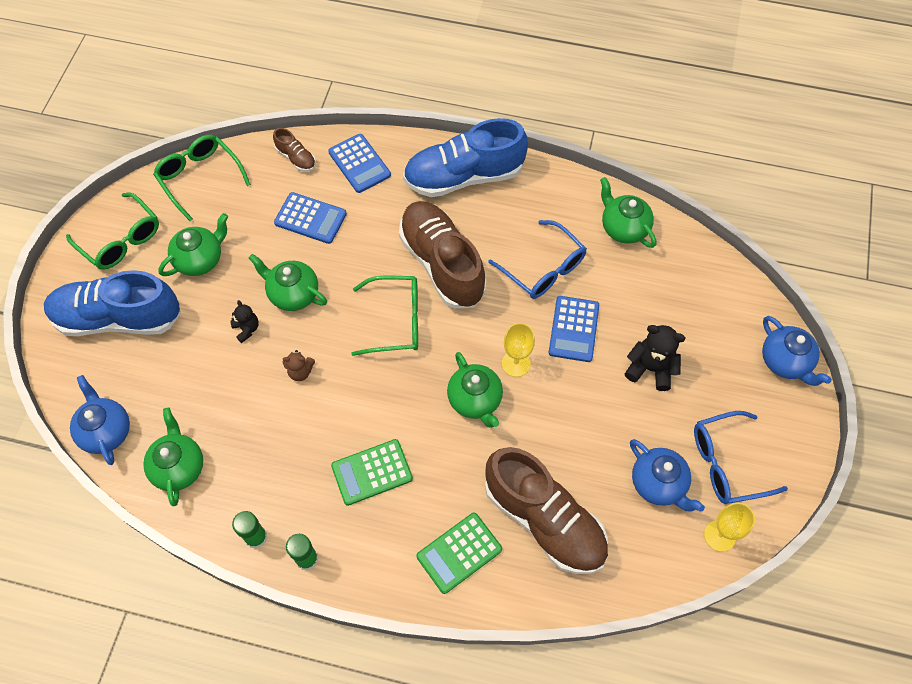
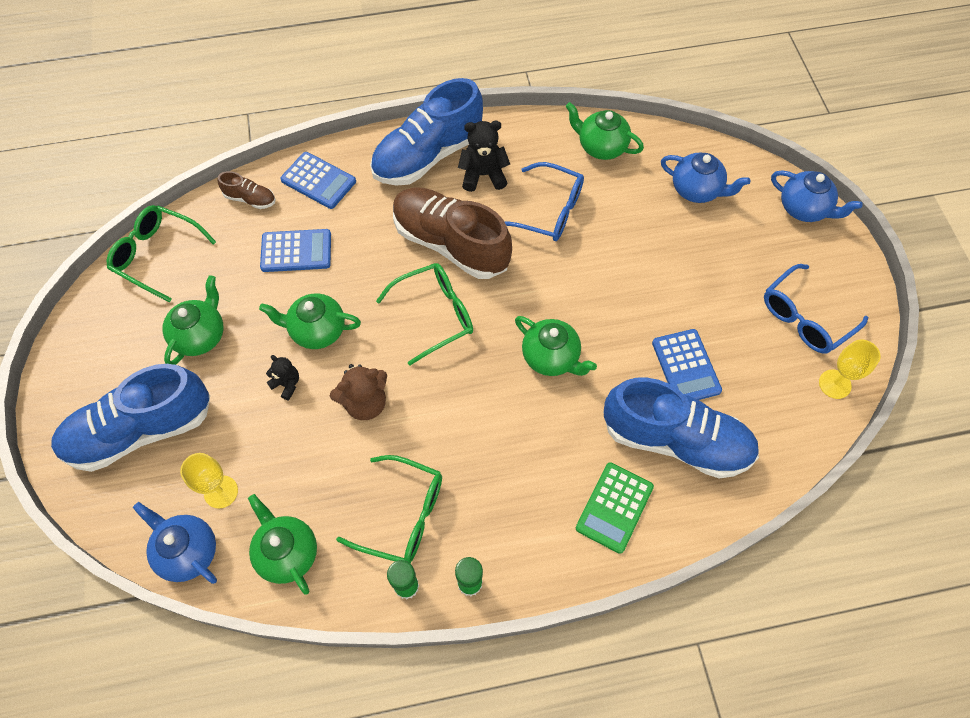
camera: 25 degrees left, 0 degrees up
(120, 239) = (101, 349): green glasses -> green glasses (402, 515)
(300, 372) = (365, 403): brown teddy bear -> brown teddy bear, size x1.67
(372, 472) = (489, 469): green calculator -> none
(516, 363) = (570, 308): yellow goblet -> yellow goblet (221, 492)
(544, 519) = (675, 440): brown shoe -> blue shoe
(573, 329) = (606, 254): blue calculator -> blue calculator (685, 367)
(650, 368) = (693, 262): black teddy bear -> black teddy bear (483, 175)
(658, 484) = (757, 361): blue teapot -> blue teapot (696, 190)

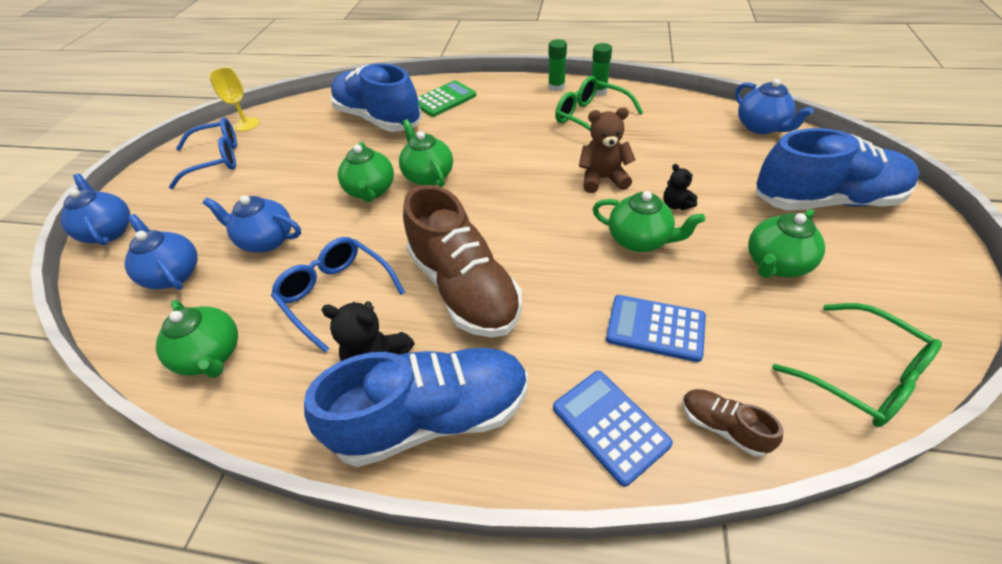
camera: 155 degrees left, 15 degrees down
(221, 492) = (737, 151): yellow goblet -> none
(287, 553) = (681, 115): green teapot -> green teapot (371, 191)
(434, 315) = (514, 226): green glasses -> none
(650, 239) = (266, 240): none -> blue teapot
(685, 367) = (332, 151): blue calculator -> none

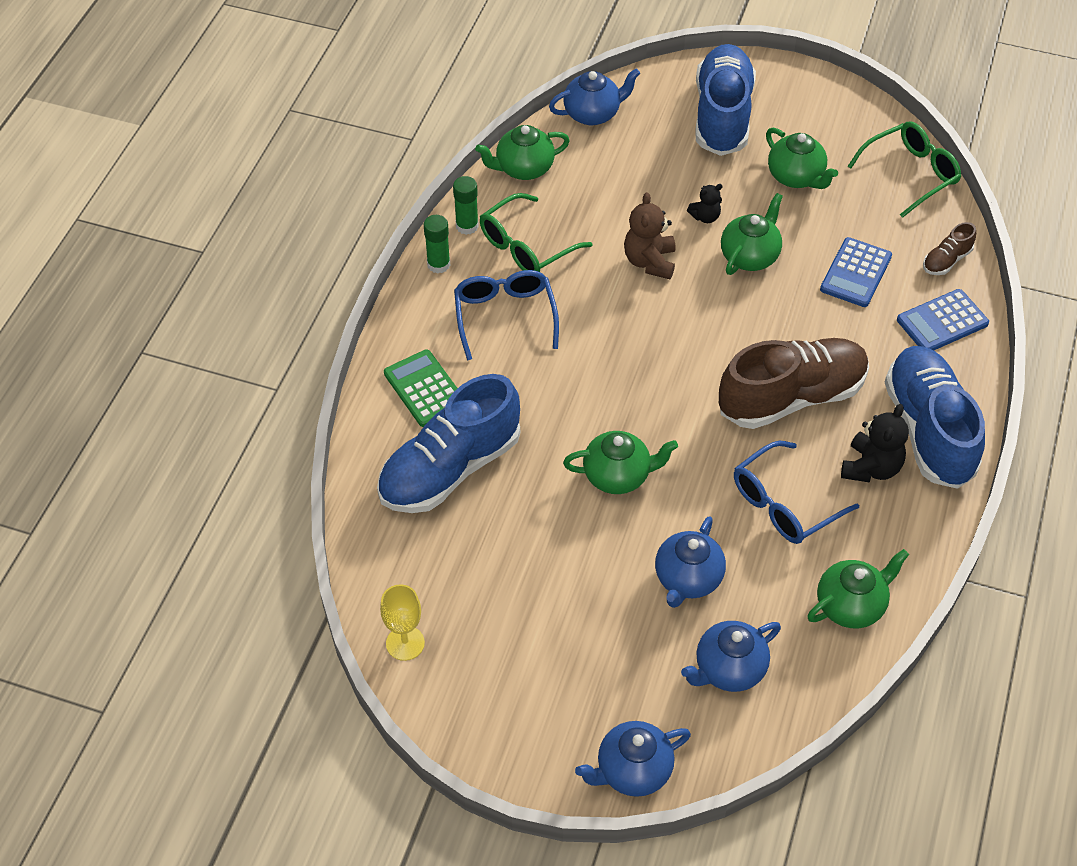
camera: 85 degrees left, 5 degrees up
(216, 160) = (495, 669): blue glasses -> blue glasses (505, 317)
(428, 176) = (602, 417): green teapot -> green teapot (523, 169)

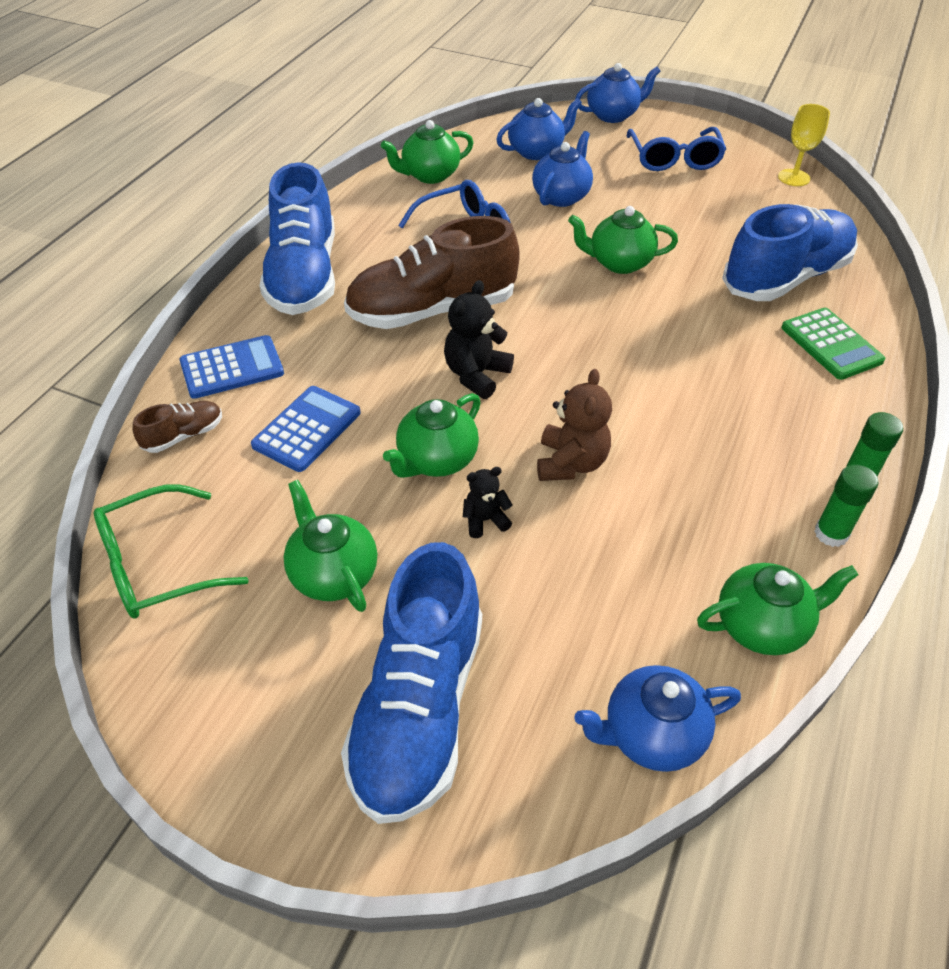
camera: 175 degrees left, 5 degrees down
(505, 317) = (754, 410): blue glasses -> blue glasses (674, 159)
(527, 246) = (739, 497): green glasses -> none
(871, 468) = (374, 253): black teddy bear -> black teddy bear (476, 375)

